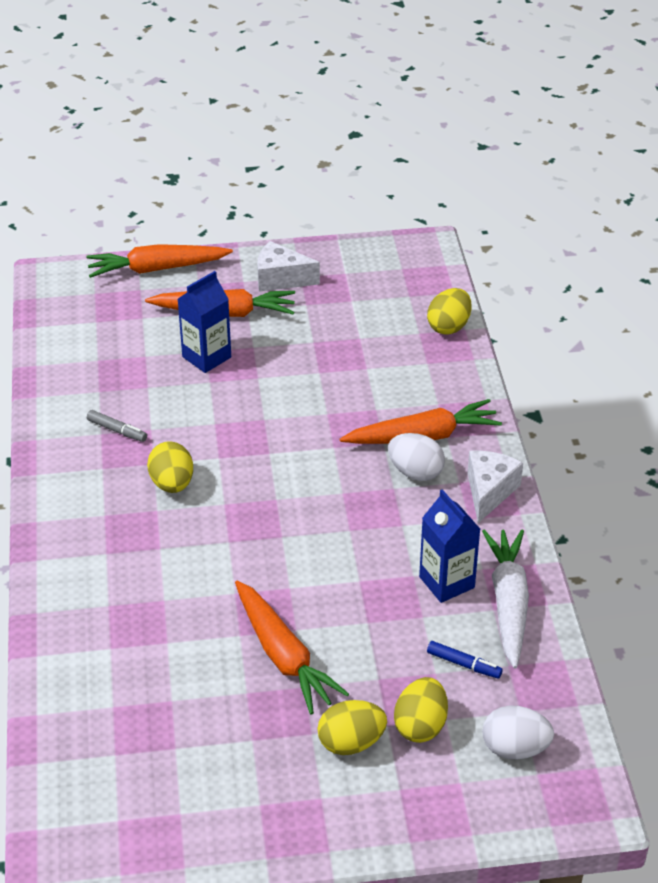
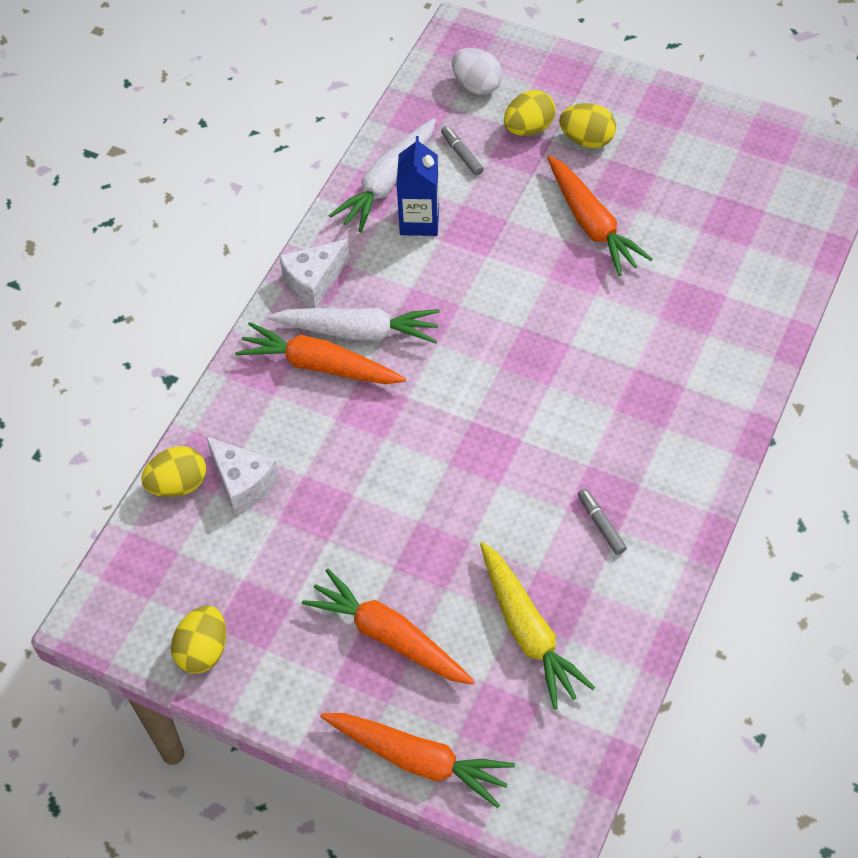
camera: 145 degrees left, 15 degrees up
(130, 352) = (528, 631): none -> yellow carrot
(172, 484) = (583, 431): yellow egg -> yellow egg (203, 650)
(206, 357) = (451, 578): blue carton -> none
(280, 279) = (291, 657): white cheese -> white cheese (243, 482)
(283, 655) = (591, 224): orange carrot -> orange carrot turned 150 degrees clockwise
(415, 472) = (358, 332): white egg -> white carrot
(464, 664) = (462, 154): blue marker -> grey marker

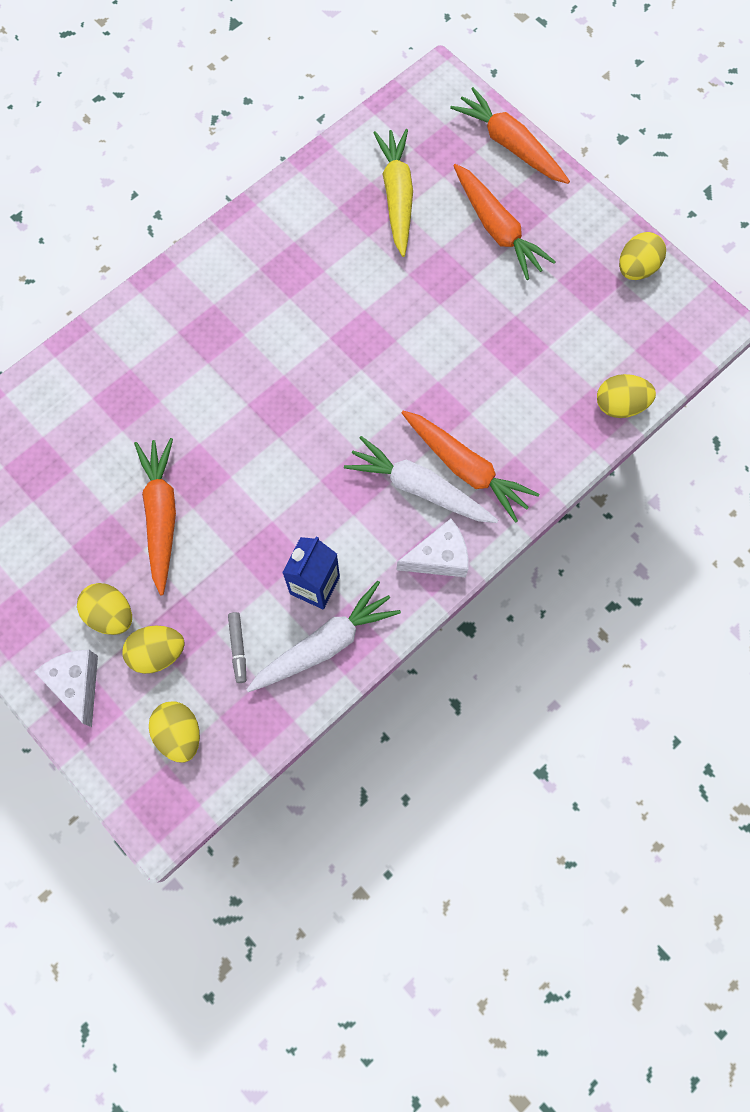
camera: 160 degrees left, 15 degrees up
(243, 482) = (566, 387): white cheese -> white cheese (77, 684)
(476, 85) = (179, 734): white egg -> yellow egg
(601, 524) = (305, 249): grey marker -> none

